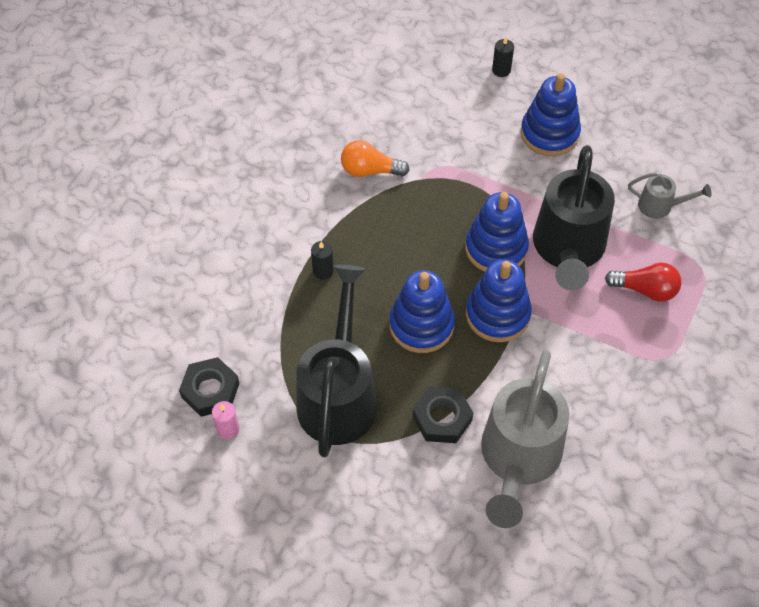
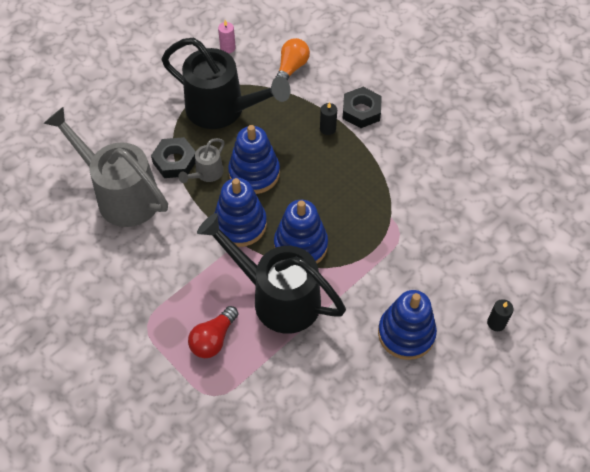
camera: 110 degrees right, 0 degrees up
(210, 390) = (260, 45): black nut -> black nut (361, 111)
(370, 170) = (412, 185): orange light bulb -> orange light bulb (291, 68)
(660, 206) = (291, 392): grey watering can -> grey watering can (206, 174)

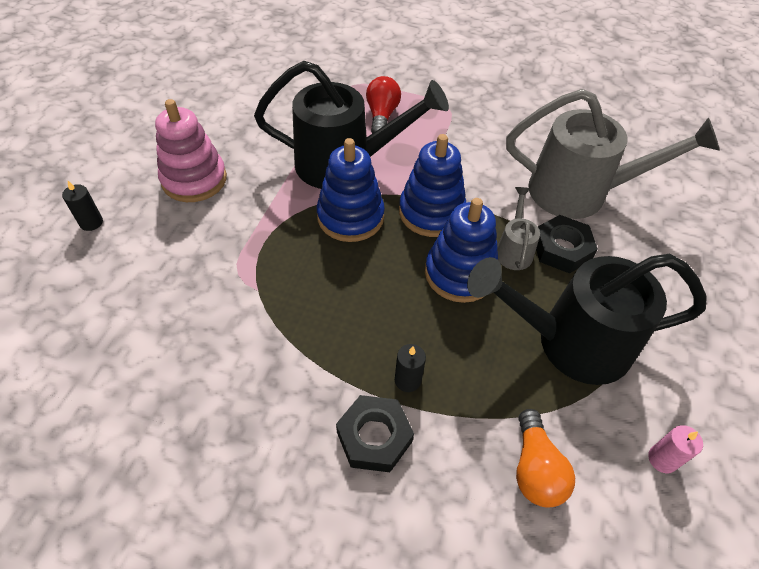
camera: 150 degrees right, 5 degrees down
(406, 333) = (194, 179): blue stacking toy -> pink stacking toy

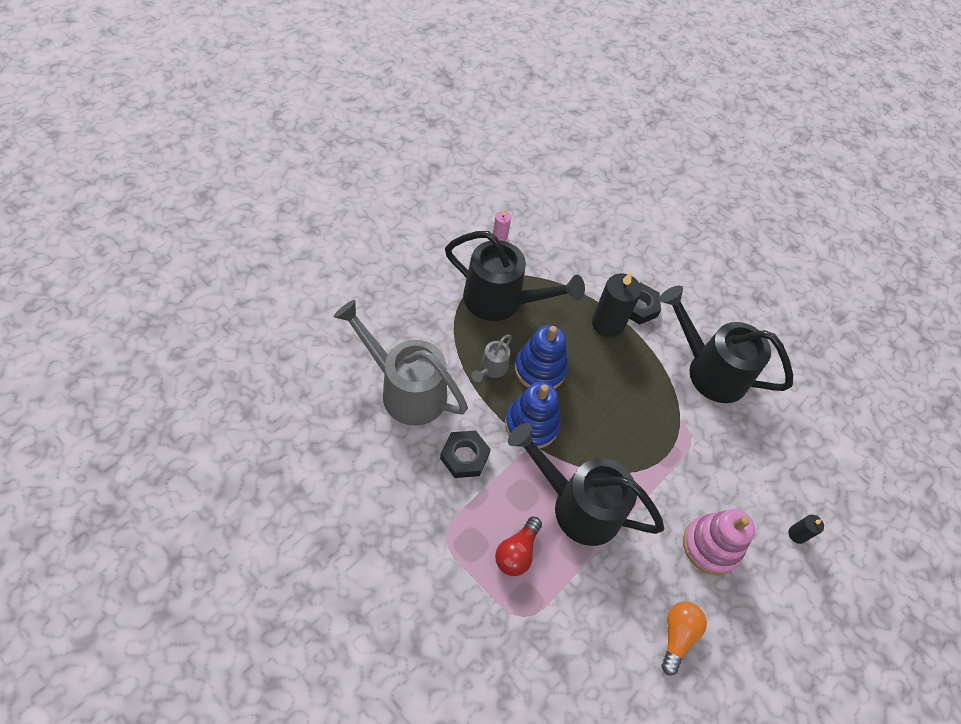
camera: 160 degrees left, 5 degrees up
(229, 377) = (709, 370): none -> black watering can
(350, 217) = (595, 448): blue stacking toy -> none
(407, 380) = (607, 324): black candle -> black candle, size x2.03
(535, 468) = (564, 260): orange light bulb -> orange light bulb (677, 635)
(561, 249) = (458, 354): black nut -> black nut (464, 457)

